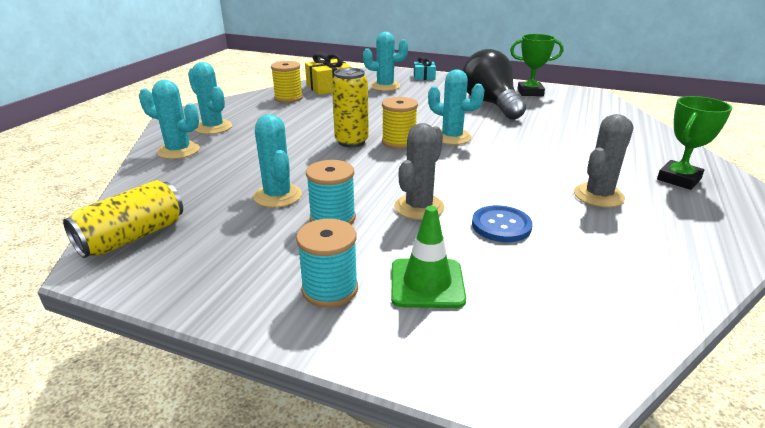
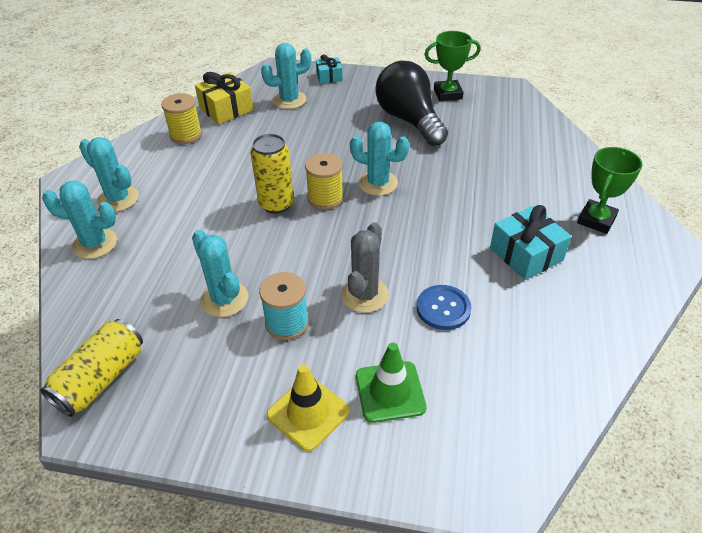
camera: 10 degrees left, 15 degrees up
(330, 289) = (308, 413): turquoise spool -> yellow traffic cone
(598, 195) = (526, 254): grey cactus -> turquoise gift

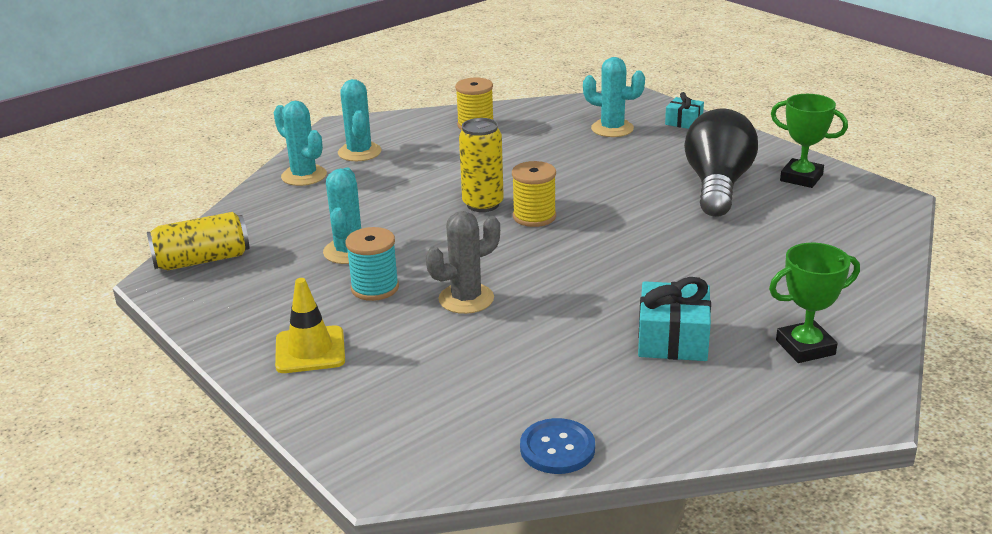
camera: 40 degrees right, 15 degrees down
(226, 109) = (540, 117): yellow gift -> none
(378, 183) = (603, 224): turquoise cactus -> none
(390, 392) = (391, 370): green traffic cone -> none
(443, 308) = (522, 340): blue button -> blue button (557, 448)

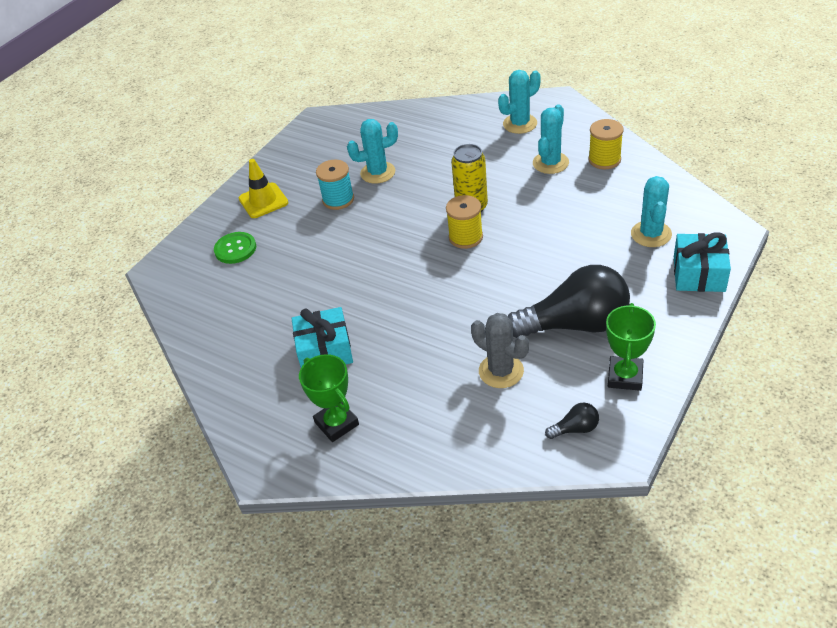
camera: 75 degrees right, 15 degrees up
(202, 260) = (343, 123): yellow can -> none
(304, 176) = (469, 115): turquoise cactus -> turquoise cactus (550, 163)
(402, 389) = (235, 249): none -> green button
(466, 299) = (340, 241): grey cactus -> grey cactus (501, 371)
(557, 448) = (195, 328): blue button -> none
(683, 122) = (699, 274): turquoise gift -> turquoise gift, size x1.67
(860, 212) = (575, 429): none -> black light bulb

